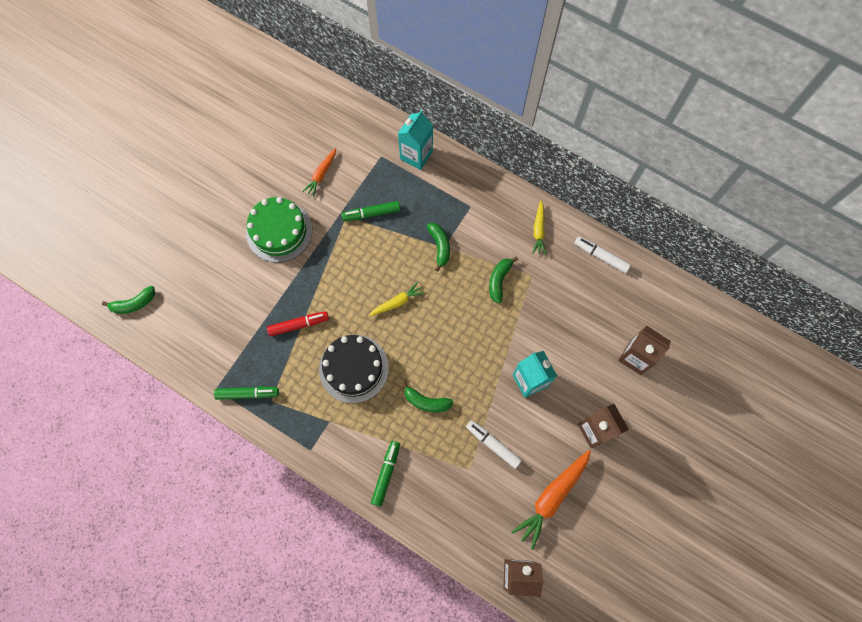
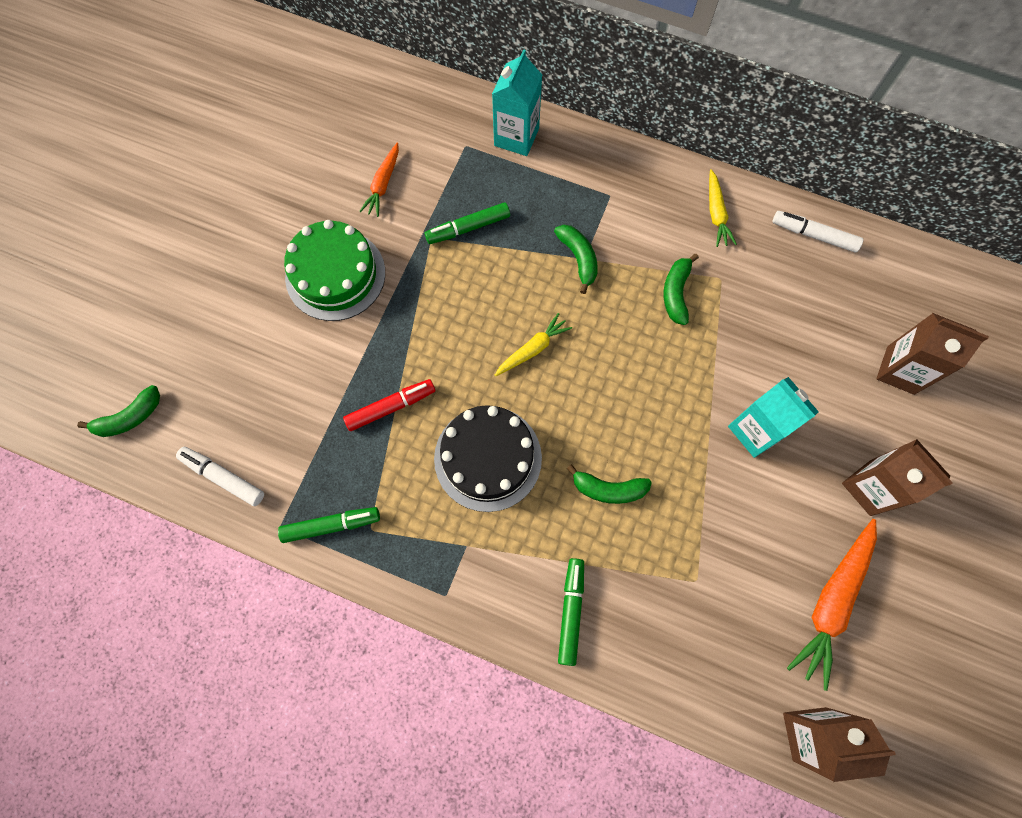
camera: 10 degrees left, 0 degrees up
(493, 444) = (723, 536): white marker -> white marker (223, 477)

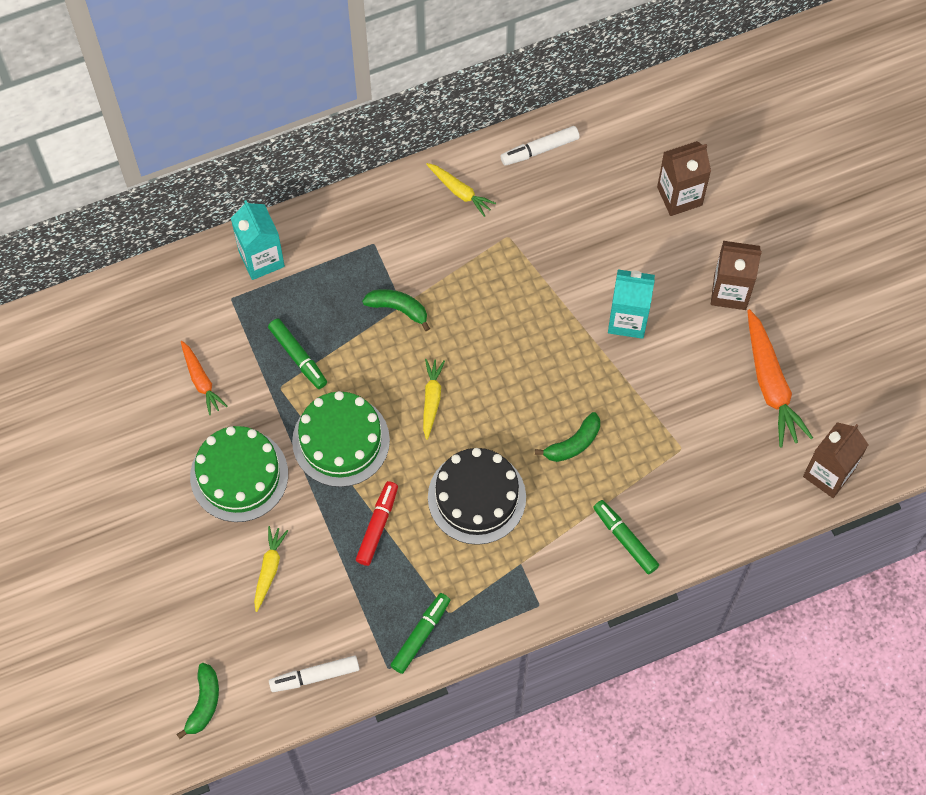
camera: 45 degrees left, 5 degrees down
(281, 363) = (269, 569): none -> yellow carrot
(433, 317) = (341, 440): none -> green cake
(468, 228) = (298, 356): green marker -> green marker turned 60 degrees counterclockwise
(676, 293) = (488, 273): green banana -> none

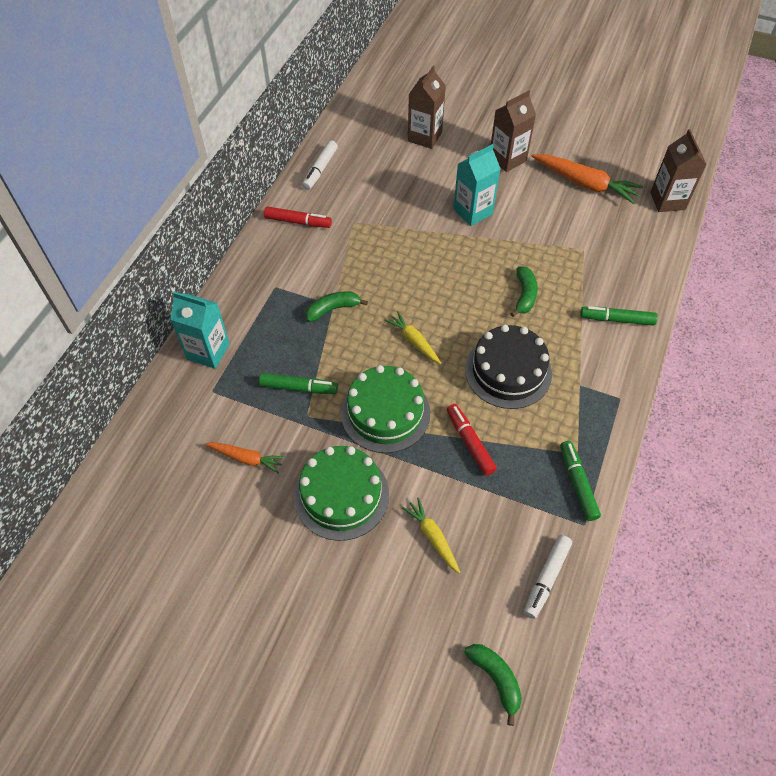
camera: 45 degrees left, 10 degrees down
(460, 192) = (298, 222): yellow carrot -> red marker

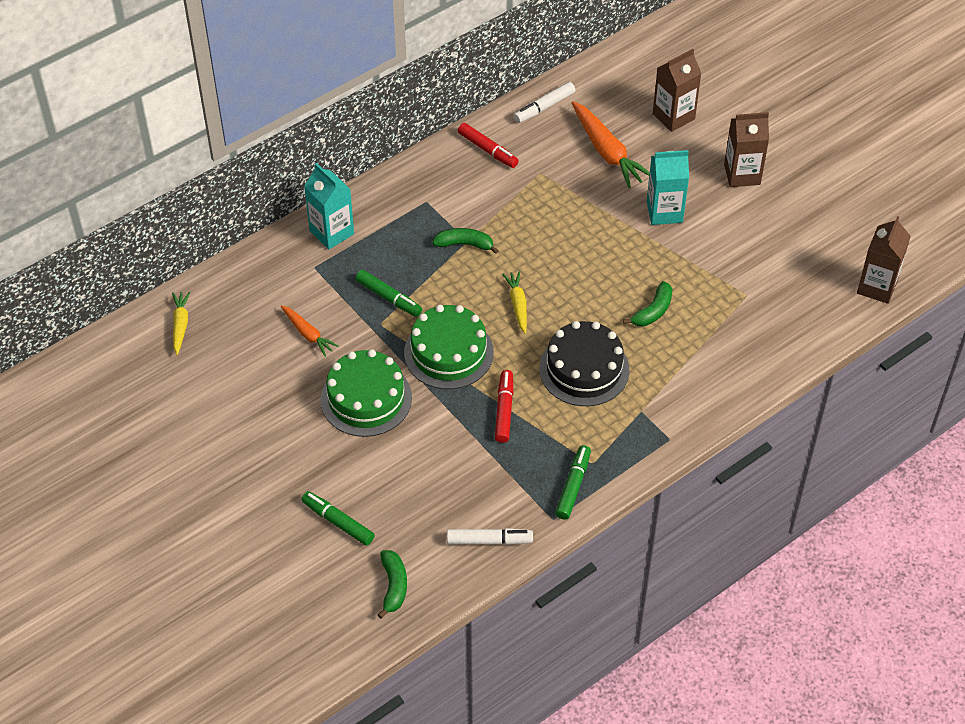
camera: 30 degrees right, 5 degrees down
(432, 537) = (418, 465): yellow carrot -> yellow carrot (180, 325)
(546, 578) = (489, 540): white marker -> white marker turned 150 degrees counterclockwise
(585, 184) = (803, 233): orange carrot -> orange carrot (607, 152)
(617, 320) = (725, 373): green marker -> green marker (338, 522)

